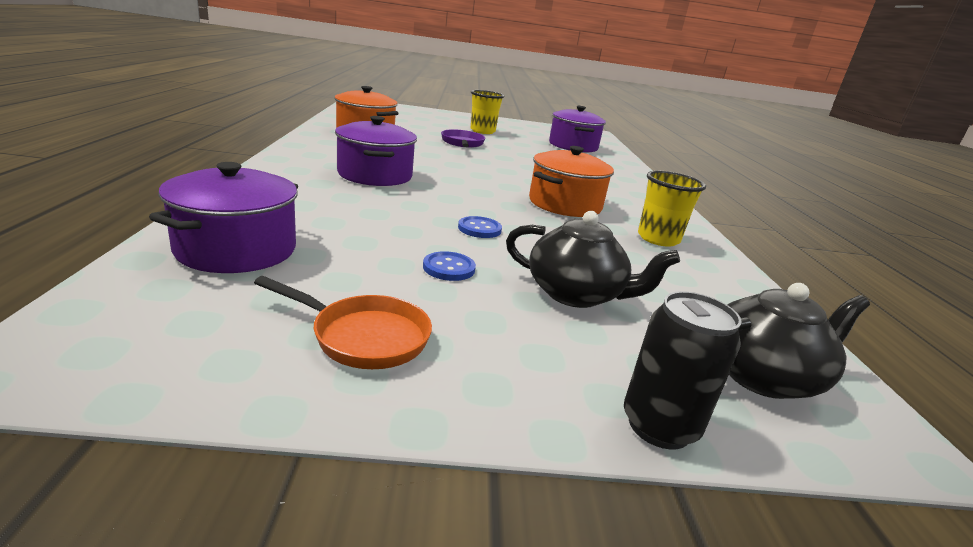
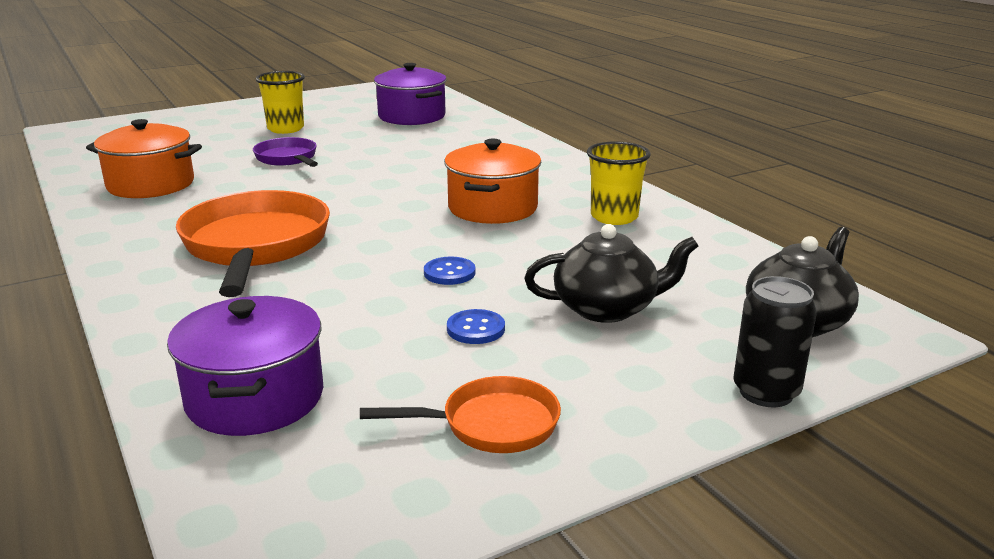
camera: 25 degrees left, 0 degrees up
(375, 175) = (255, 246): purple pot -> orange pan

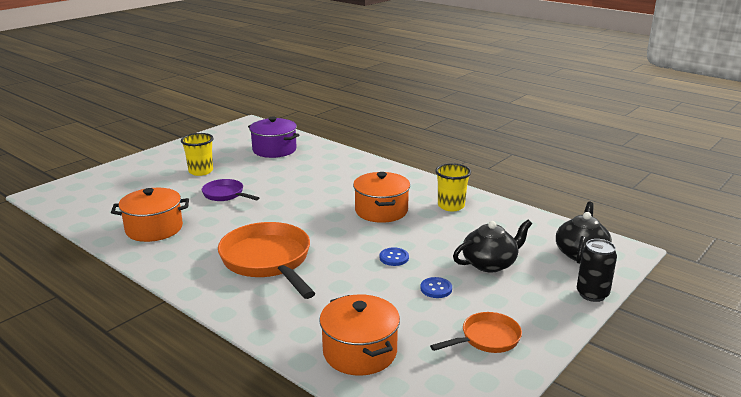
camera: 20 degrees left, 0 degrees up
(255, 398) = (360, 352): purple pot -> orange pot

